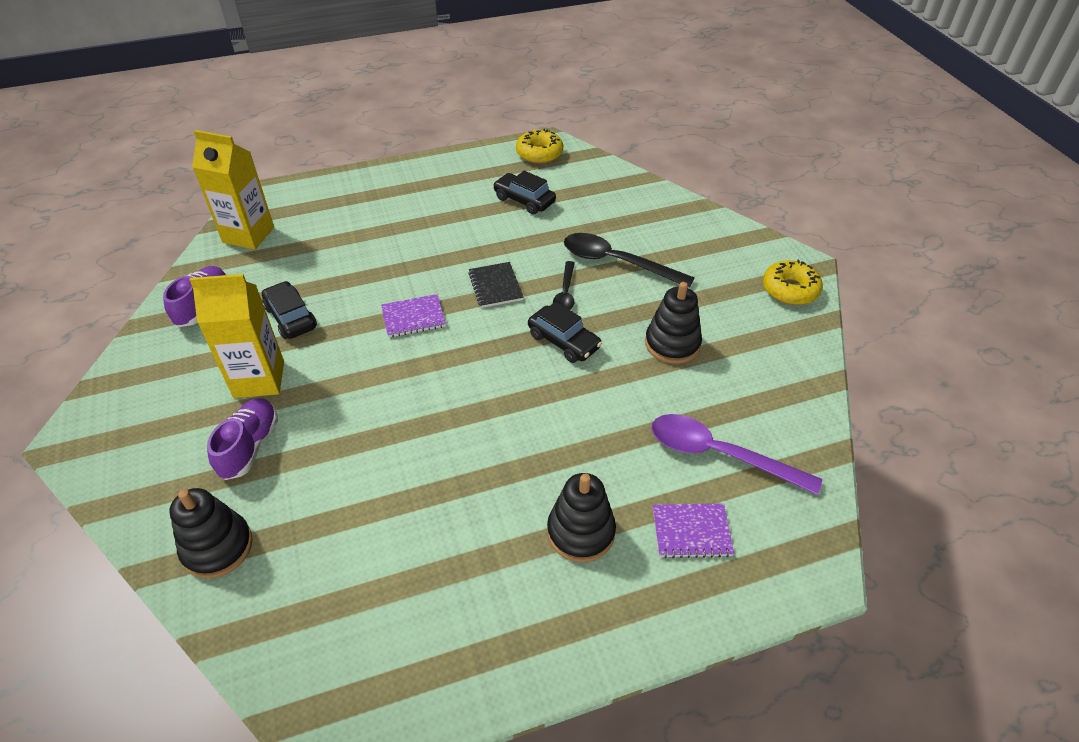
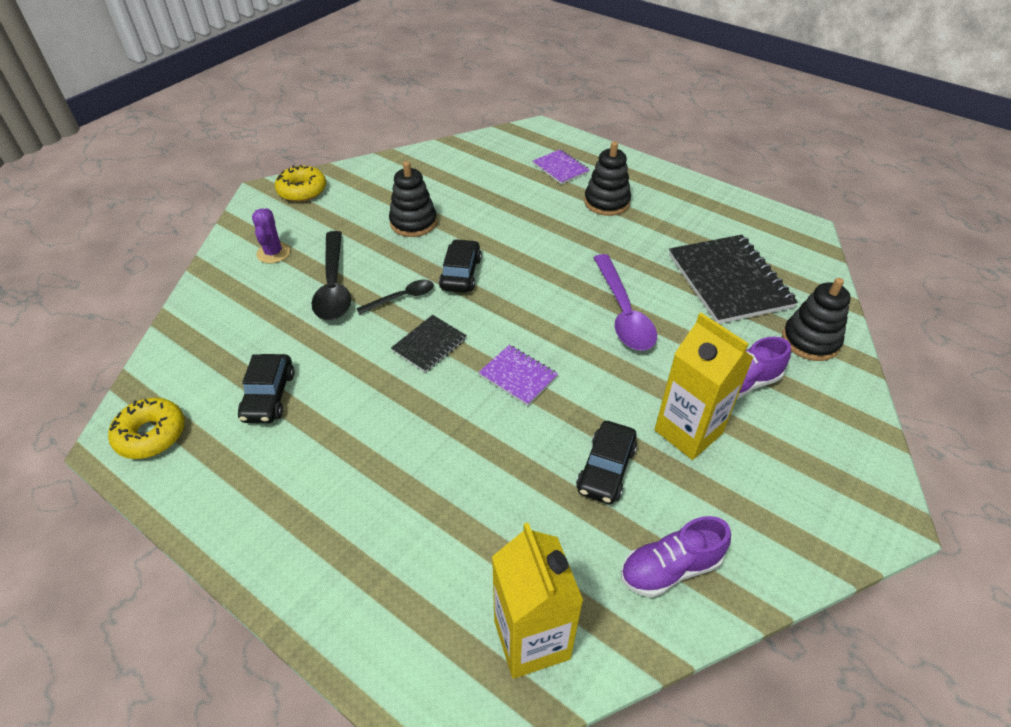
camera: 125 degrees left, 0 degrees up
(352, 547) = (728, 281): none -> black notebook
(693, 244) = (273, 253): none -> purple cactus
(719, 454) = (496, 175): purple spoon -> purple spoon (623, 312)

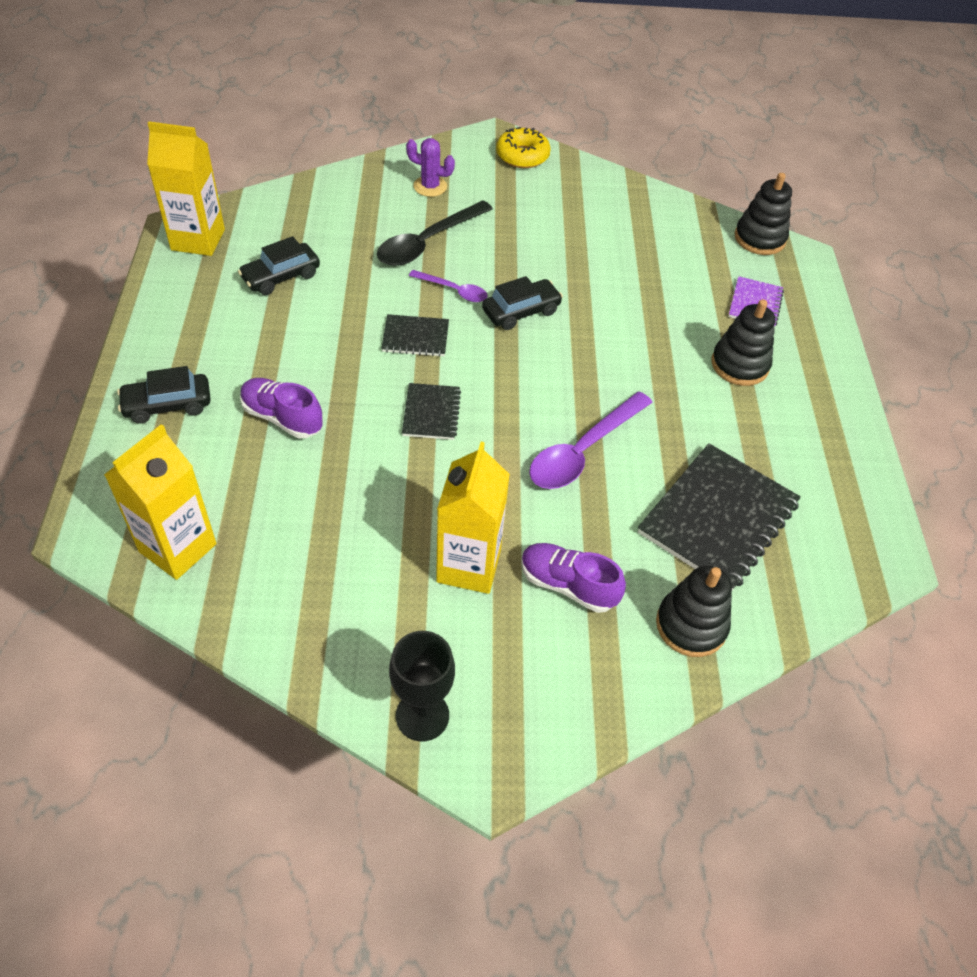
camera: 50 degrees right, 5 degrees up
(151, 434) = (198, 240): yellow donut -> yellow carton
(273, 253) = (430, 186): purple cactus -> purple cactus turned 60 degrees clockwise
(402, 298) = (454, 290): black spoon -> purple spoon
(413, 223) = (556, 245): black stacking toy -> black stacking toy (759, 238)
(518, 376) = (431, 413): purple notebook -> black notebook
(606, 469) = (376, 522): black car -> black car (167, 405)
(670, 568) = (304, 612): purple shoe -> purple shoe (282, 418)
(817, 535) = (422, 715): none -> black goblet

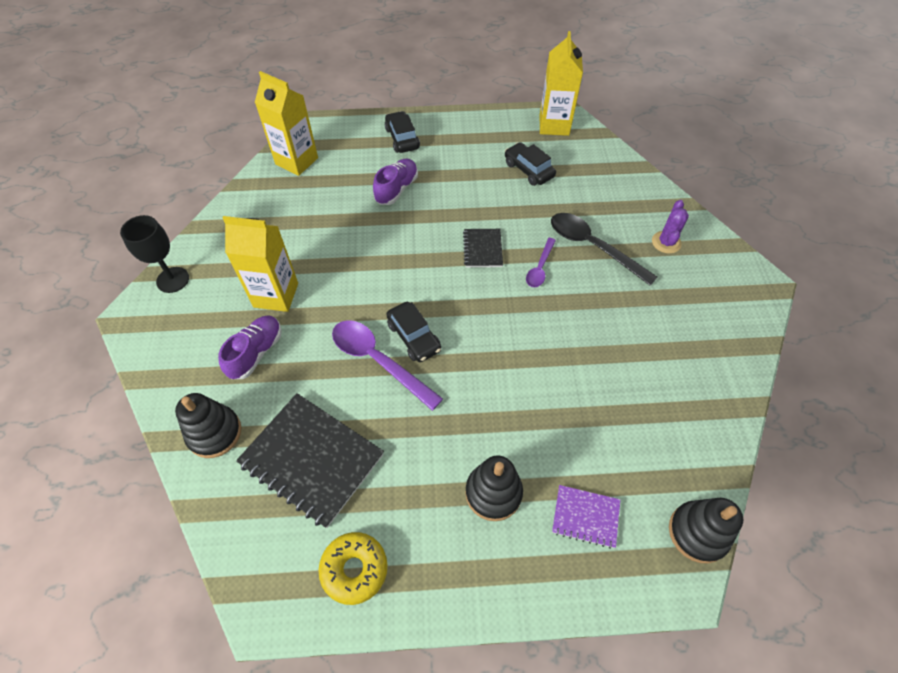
camera: 90 degrees right, 5 degrees up
(431, 413) = (408, 264): black notebook -> none
(521, 311) = (526, 314): black car -> black car (414, 337)
(522, 156) = (742, 306): yellow donut -> yellow donut (354, 569)

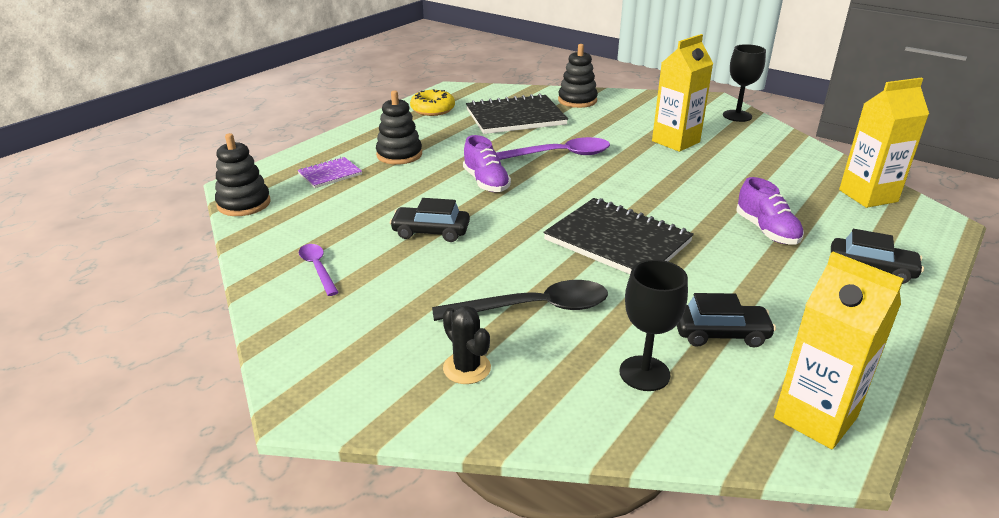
camera: 130 degrees right, 25 degrees down
(256, 353) = (625, 123): purple shoe -> purple shoe (486, 182)
(414, 337) = (559, 174): black car -> black car (431, 232)
(483, 249) = (617, 241): black notebook -> black notebook, size x1.95
(540, 268) = (550, 260): purple spoon -> purple spoon (318, 268)
(590, 182) = (644, 373): none -> black goblet
(666, 242) = (467, 368): purple cactus -> black cactus

